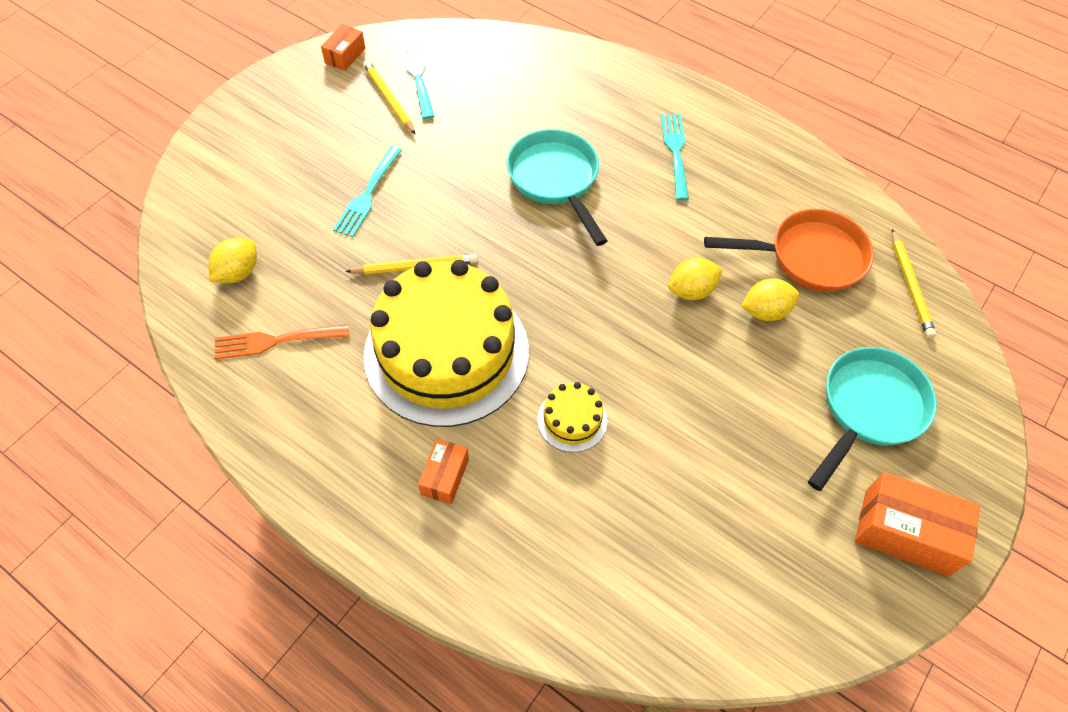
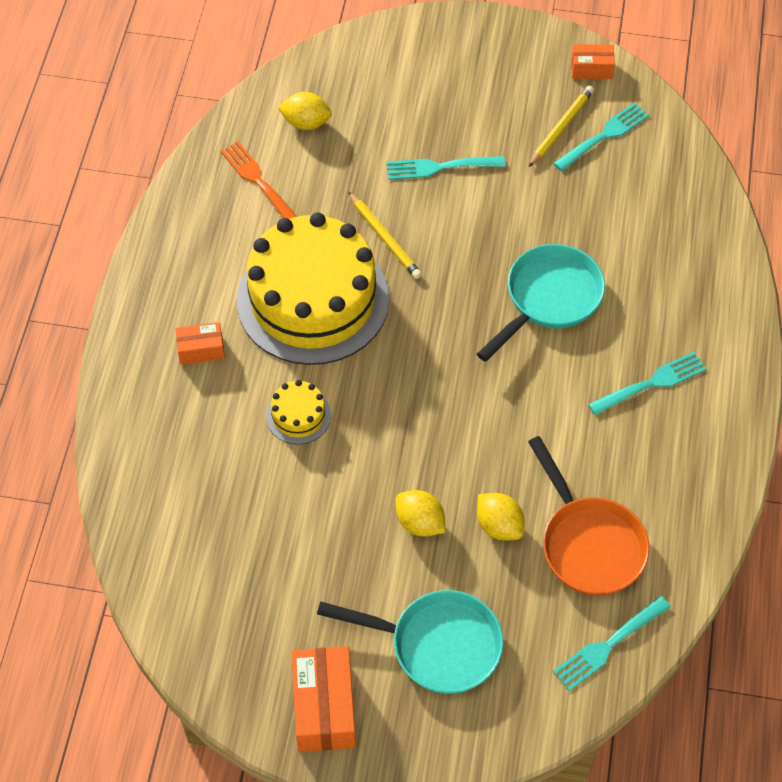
camera: 65 degrees right, 0 degrees up
(691, 290) = (486, 457): yellow lemon -> yellow lemon (420, 523)
(910, 285) = (608, 645): yellow pencil -> turquoise fork

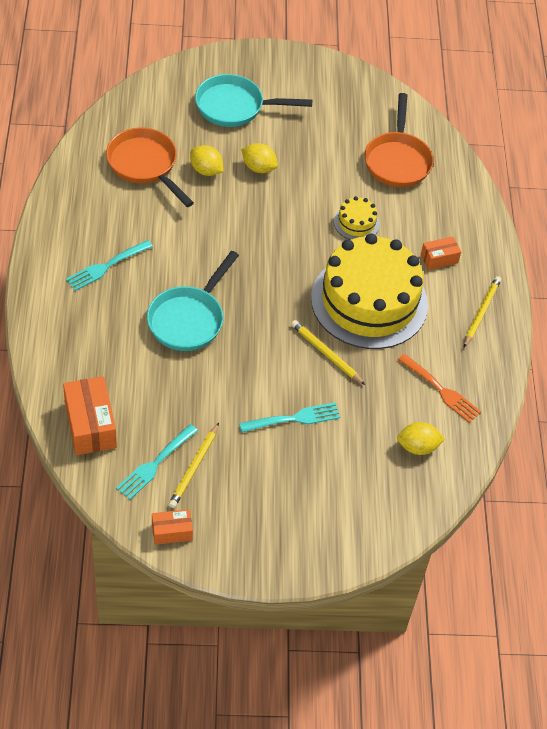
camera: 165 degrees right, 5 degrees down
(173, 270) = (481, 312): none -> yellow pencil
(208, 516) = (397, 160): none -> orange pan
(324, 707) = (296, 74): orange box -> orange box (90, 425)
(608, 645) = (129, 115): turquoise fork -> none

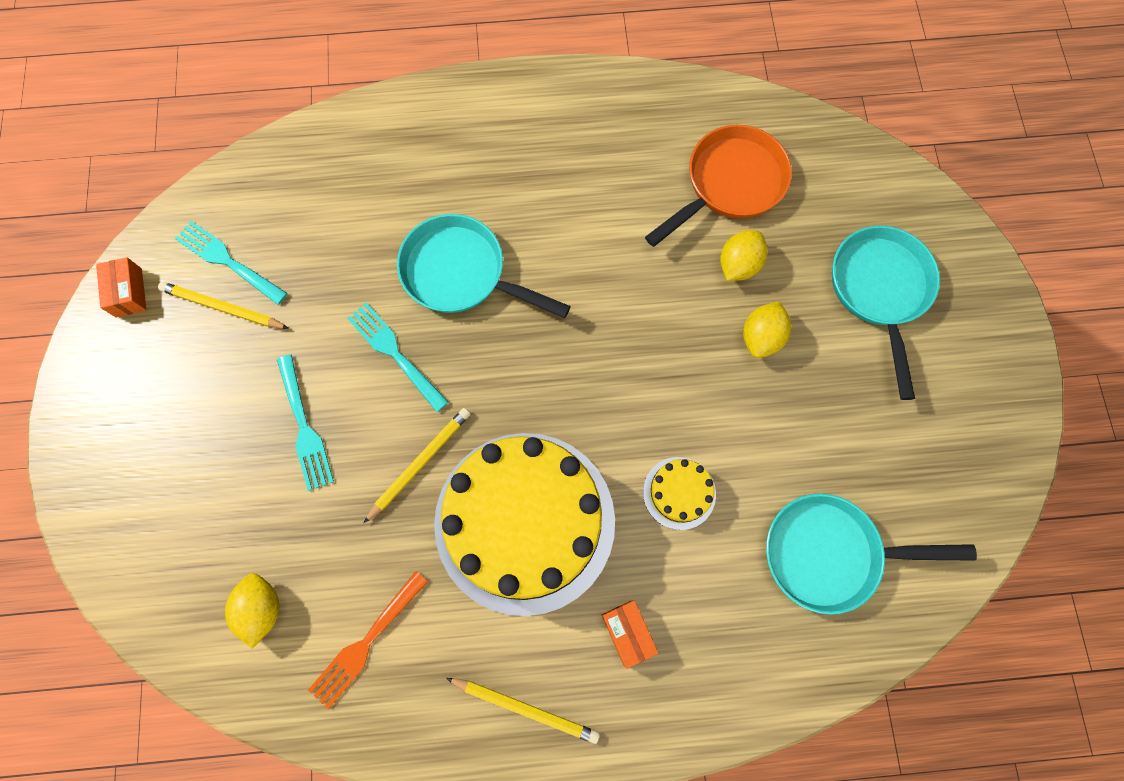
camera: 90 degrees right, 20 degrees up
(90, 425) = (283, 181): orange box -> none
(106, 266) = (538, 162): turquoise fork -> turquoise fork (395, 353)
(397, 160) = (830, 553): orange pan -> turquoise pan

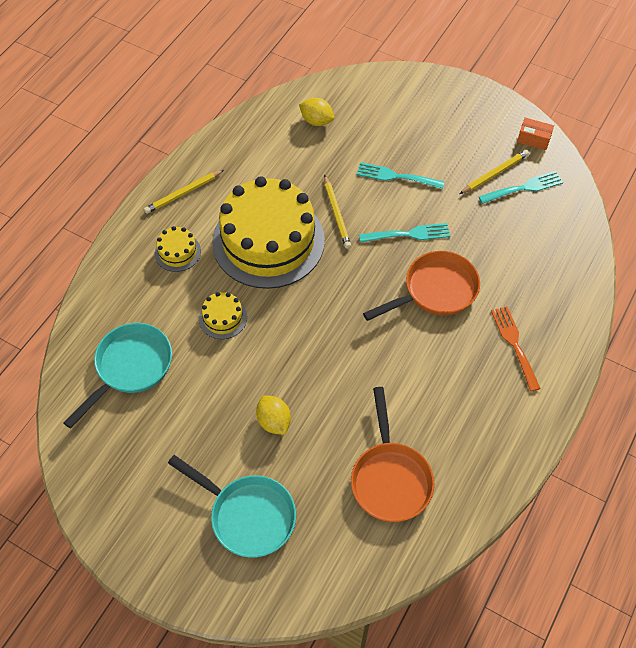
camera: 125 degrees right, 15 degrees down
(366, 642) = (267, 150): orange fork -> orange fork (514, 344)
(461, 273) = (435, 291): turquoise pan -> orange pan
(627, 632) = (177, 252): orange box -> yellow cake
(738, 265) = (329, 443): yellow lemon -> none

